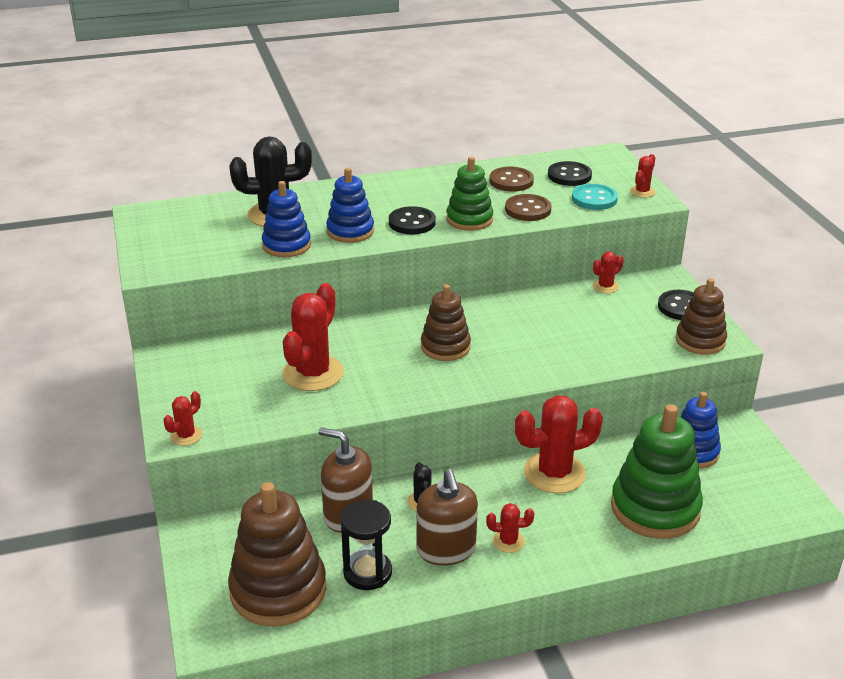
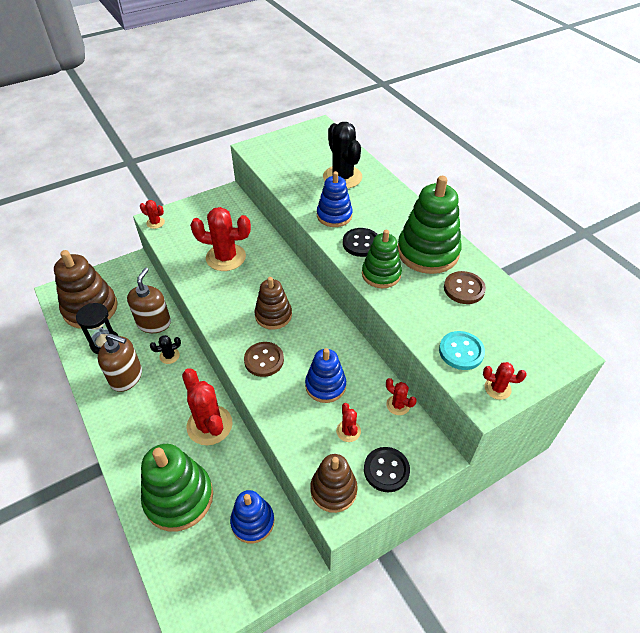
camera: 75 degrees right, 15 degrees up
(286, 245) = (302, 192): blue stacking toy -> blue stacking toy (325, 385)
(446, 549) = (126, 377): brown soap dispenser -> brown soap dispenser turned 135 degrees counterclockwise
(447, 188) = (427, 252): none -> green stacking toy
(508, 541) = (136, 409): red cactus -> red cactus (348, 431)
(528, 209) = (416, 307): brown button -> brown button (264, 360)
(569, 175) = (499, 327): black button -> none

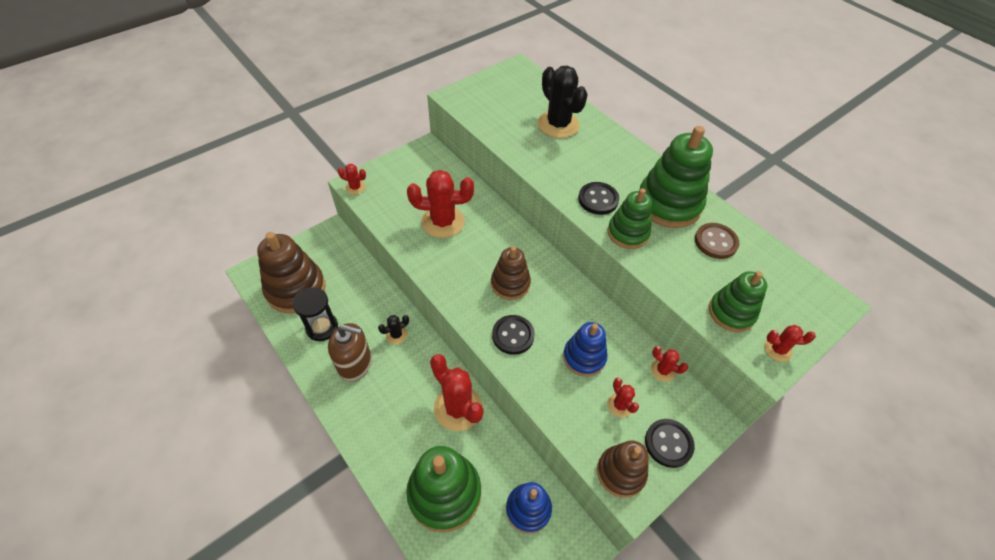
camera: 10 degrees left, 5 degrees up
(154, 323) = (370, 299): brown soap dispenser -> none
(264, 360) = (513, 335): brown button -> black button
(334, 216) = (561, 170): blue stacking toy -> none
(461, 351) = (731, 312): turquoise button -> green stacking toy

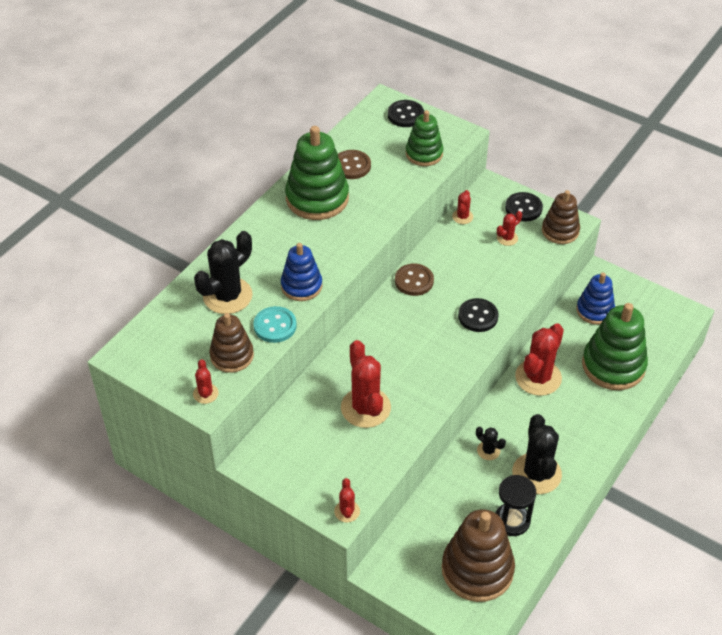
camera: 105 degrees left, 5 degrees down
(355, 364) = (536, 473): brown soap dispenser -> black cactus
(510, 284) = (422, 331): brown stacking toy -> brown stacking toy (232, 356)
(514, 144) = (275, 326): none -> turquoise button
(576, 296) = (414, 281): none -> brown button
(584, 357) = (475, 266): blue stacking toy -> blue stacking toy (301, 286)
(598, 199) = (332, 246): black button -> black button (405, 115)
(628, 233) = (367, 221): green stacking toy -> none
(778, 349) = (446, 129): red cactus -> red cactus (205, 393)

